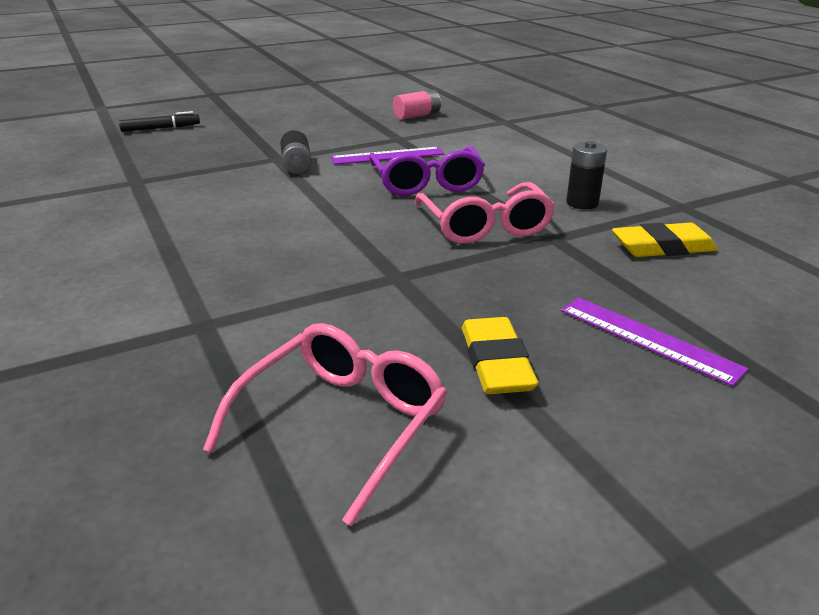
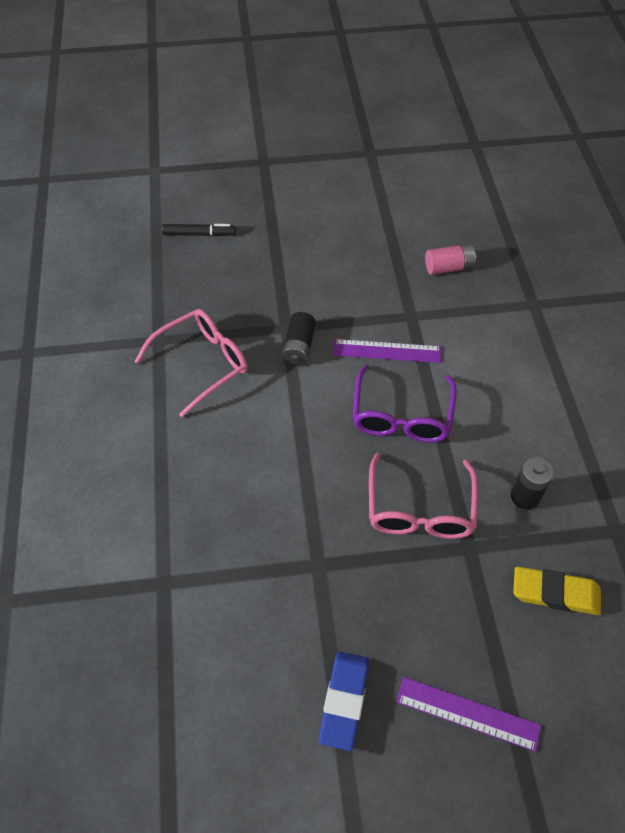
camera: 20 degrees right, 25 degrees up
(342, 423) = (220, 728): pink glasses -> pink glasses (202, 364)
(496, 363) = (344, 701): yellow eraser -> blue eraser
(648, 339) = (467, 713): purple ruler -> purple ruler turned 45 degrees counterclockwise

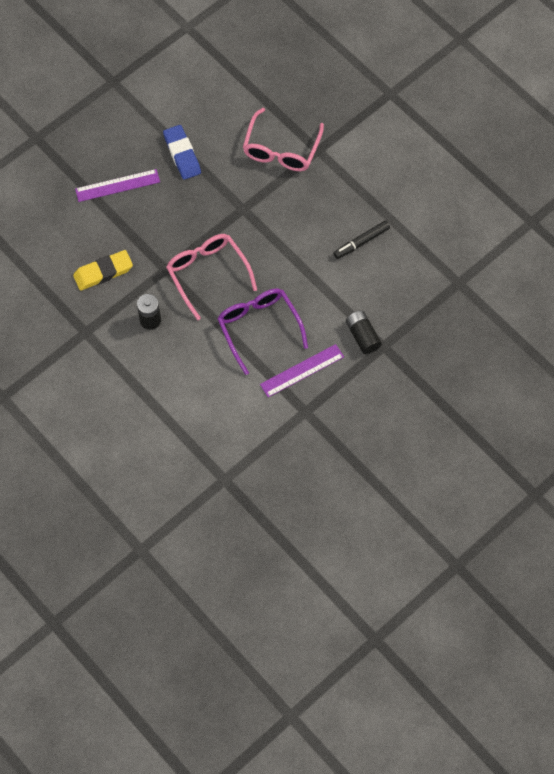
camera: 145 degrees right, 10 degrees up
(199, 234) = (515, 385): black marker -> black marker (361, 242)
(202, 364) = (414, 284): pink glasses -> pink glasses (281, 149)
(449, 267) = (307, 475): pink battery -> none

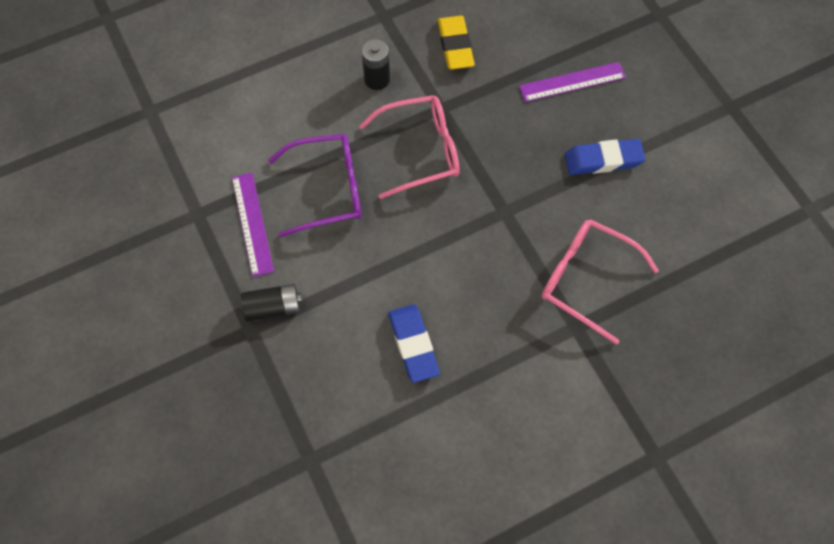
camera: 105 degrees right, 0 degrees up
(117, 185) = (572, 82): purple ruler -> purple ruler turned 75 degrees clockwise
(361, 242) = (413, 344): black marker -> blue eraser

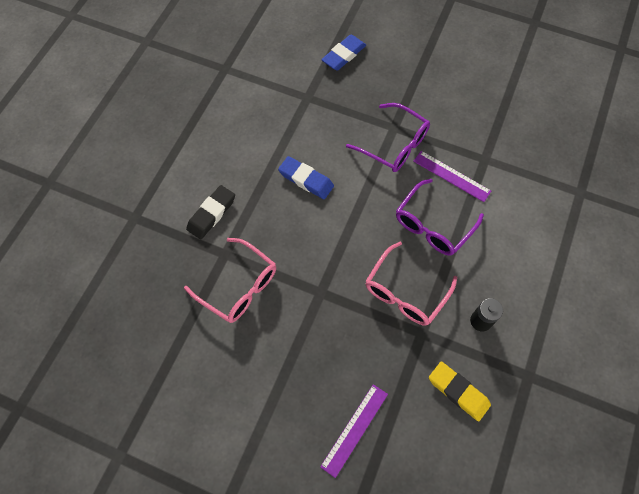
camera: 140 degrees right, 0 degrees up
(273, 307) = (394, 145): black battery -> purple glasses
(557, 388) = (211, 214): none -> black eraser
(586, 279) = (238, 286): pink glasses -> pink glasses turned 45 degrees clockwise
(603, 160) = (287, 380): blue eraser -> blue eraser (344, 55)

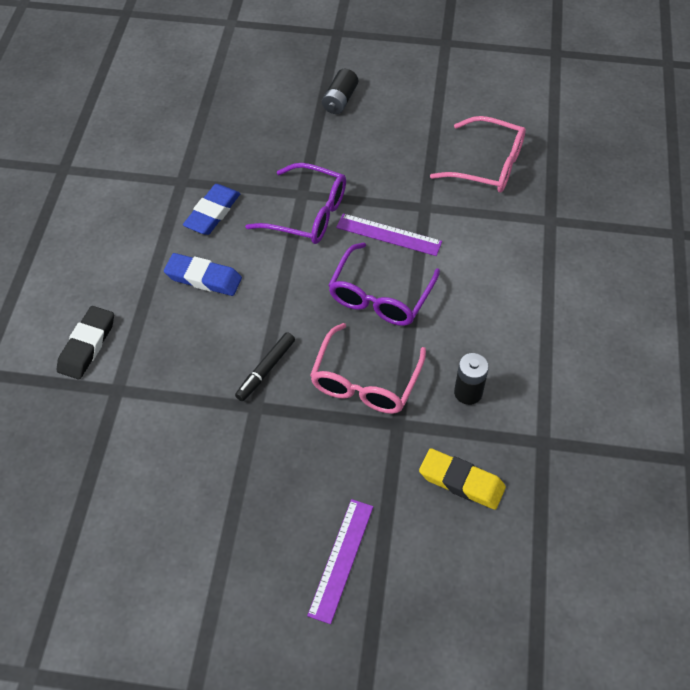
camera: 15 degrees left, 10 degrees down
(238, 286) = (145, 425): pink glasses -> pink glasses (487, 165)
(334, 265) = (265, 370): none -> black marker
(344, 55) = (217, 123): blue eraser -> blue eraser (212, 213)
(441, 55) = (340, 100): none -> black battery

